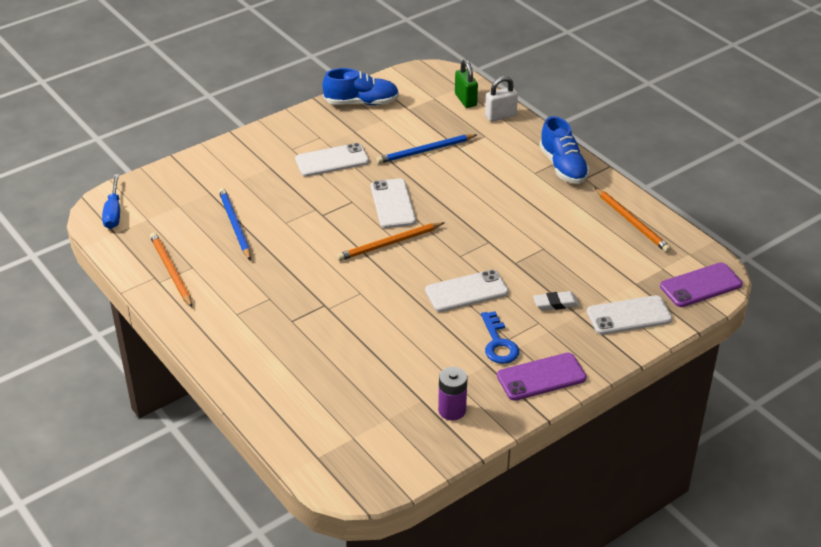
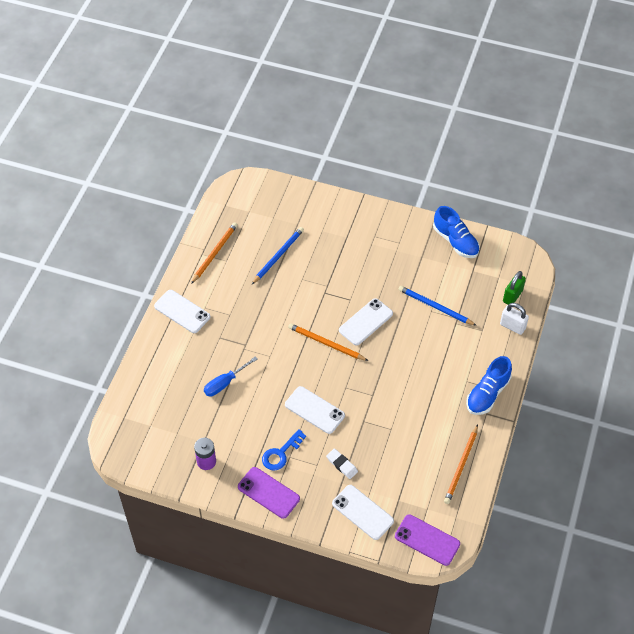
camera: 55 degrees right, 15 degrees up
(113, 213) = (241, 192): blue screwdriver -> blue screwdriver (225, 383)
(332, 160) = (381, 264): white phone -> white phone (182, 311)

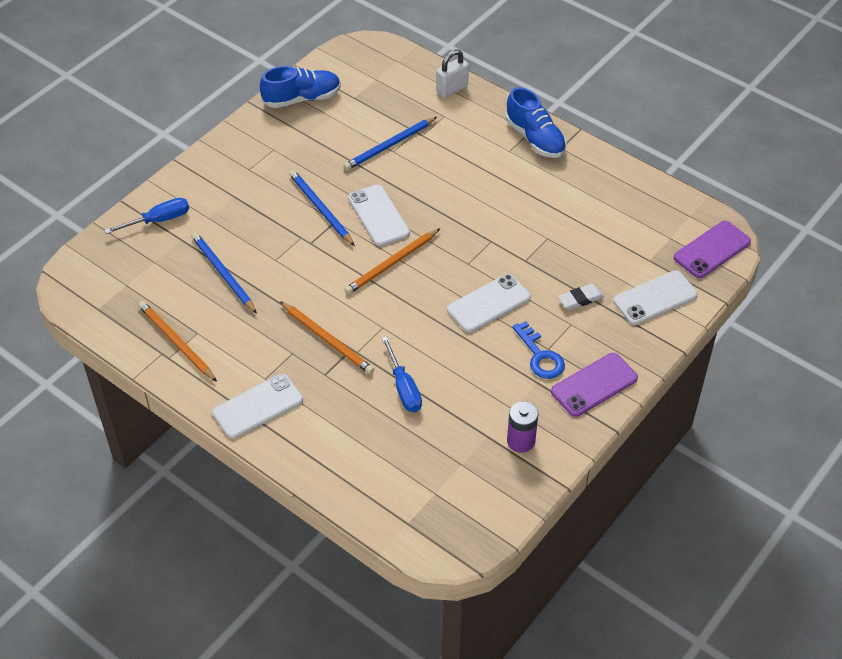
camera: 70 degrees left, 5 degrees down
(308, 206) = (159, 220): none -> blue screwdriver
(357, 287) = (320, 209): none -> blue pencil
(461, 466) = (623, 190): orange pencil -> orange pencil (327, 340)
(512, 296) = (409, 76): green padlock -> none

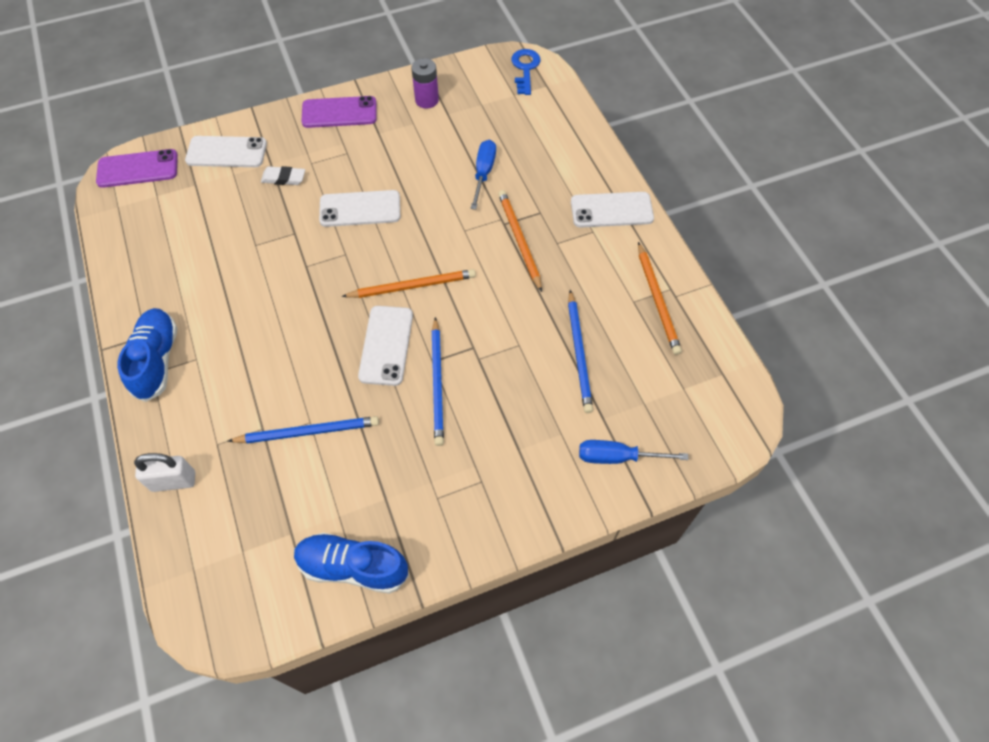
camera: 150 degrees left, 10 degrees up
(540, 356) = (358, 149): blue key -> blue key (525, 69)

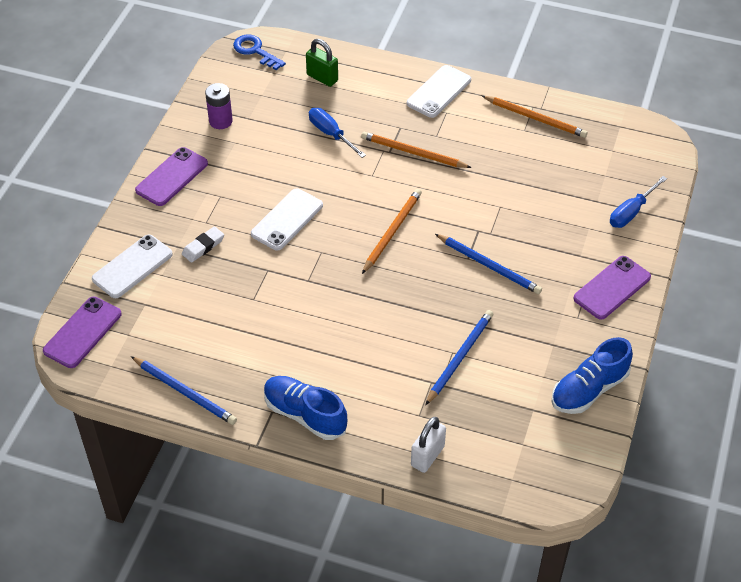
camera: 50 degrees left, 10 degrees down
(386, 345) = (429, 275): white phone -> none
(501, 504) = (612, 288): none -> purple phone
(541, 126) = (322, 78): none -> green padlock
(579, 353) = (537, 181): blue pencil -> blue pencil (185, 392)

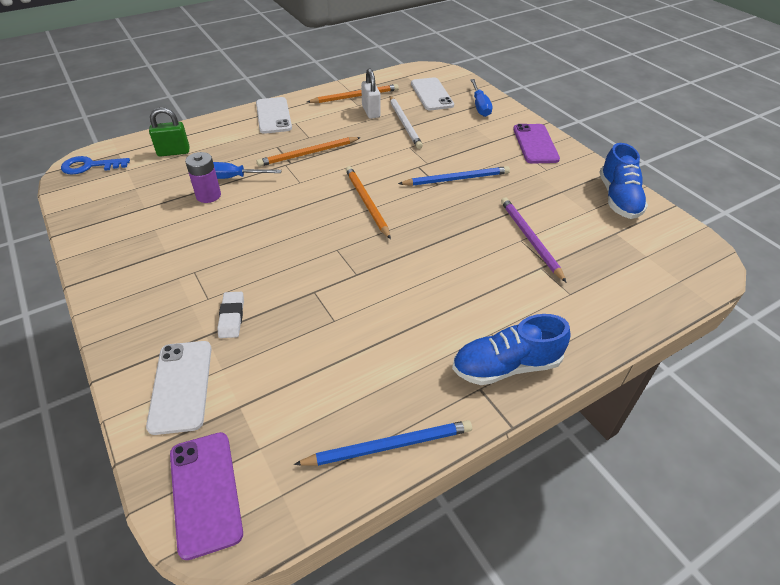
camera: 50 degrees left, 5 degrees down
(172, 177) = (125, 289): purple phone -> none
(220, 121) = (120, 223): purple battery -> purple battery (208, 195)
(287, 219) = (277, 248): white phone -> white phone (431, 94)
(427, 456) = (620, 314): white padlock -> white padlock (371, 112)
(460, 357) = (530, 239): blue pencil -> purple pencil
(532, 180) = (404, 124): none -> white pencil

